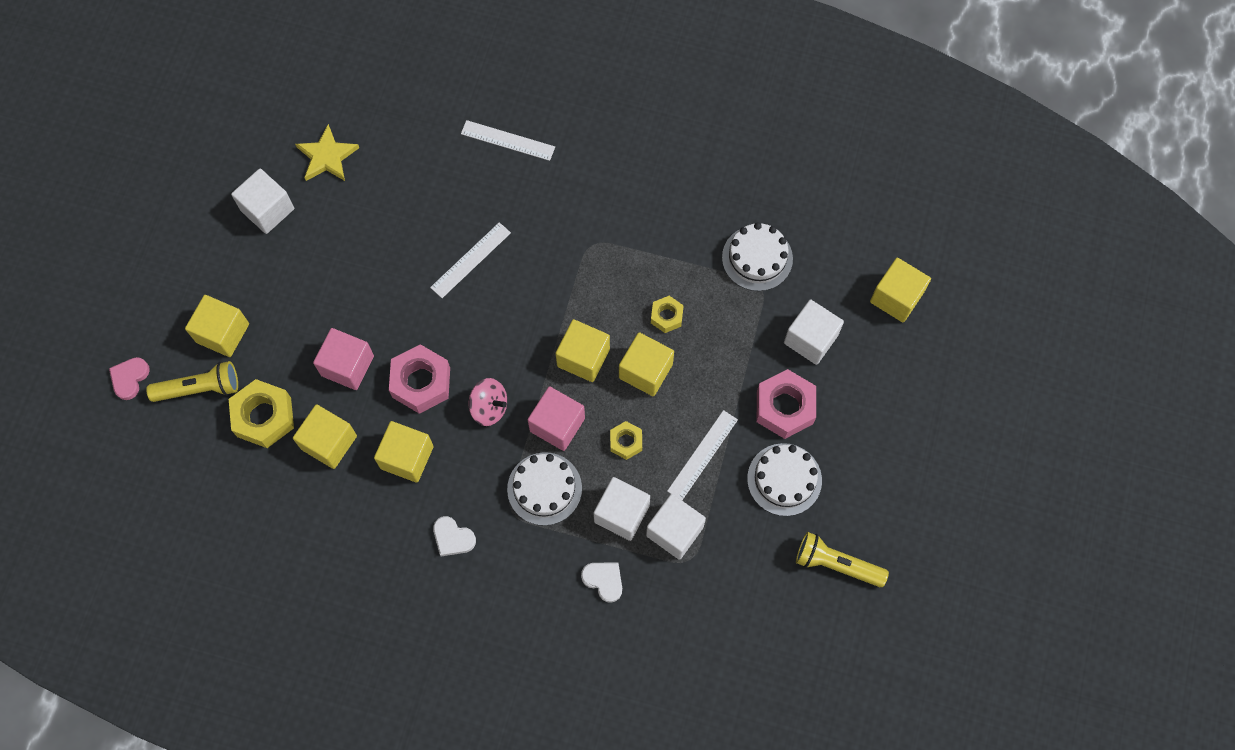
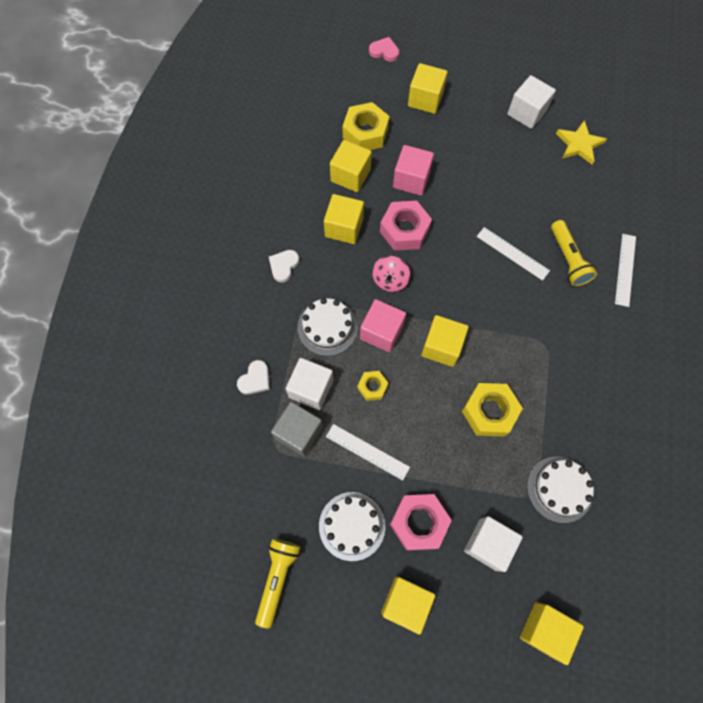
camera: 85 degrees right, 0 degrees up
(199, 388) = (382, 92): yellow flashlight -> yellow flashlight (568, 259)
(645, 371) = (437, 398): yellow cube -> yellow cube (405, 602)
(666, 316) = (489, 412): yellow nut -> yellow nut, size x1.80
(674, 531) = (299, 433): white cube -> grey cube

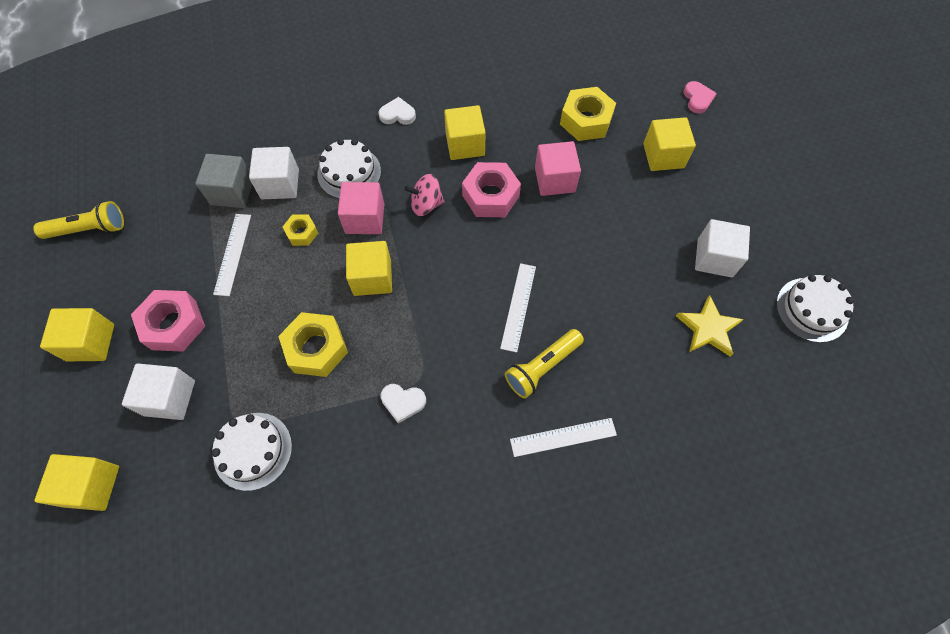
camera: 65 degrees right, 5 degrees down
(255, 379) = (272, 139): white heart -> white heart (403, 402)
(350, 175) = (527, 127): yellow cube -> none
(352, 526) = (154, 269): white cake -> white cake (812, 309)

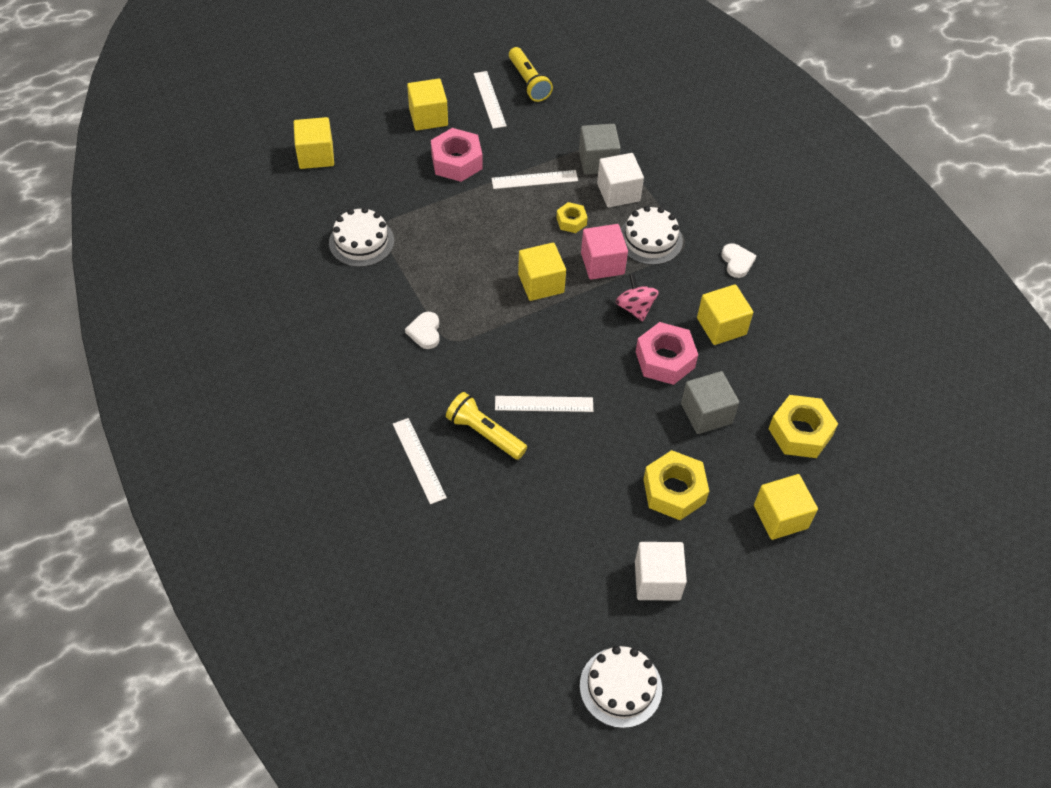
camera: 75 degrees right, 10 degrees down
(95, 273) = (490, 99): none -> white ruler
(169, 398) = (393, 178): white cube -> none
(316, 348) = (460, 260): yellow nut -> yellow nut (674, 491)
(554, 180) = (706, 413): pink cube -> grey cube
(697, 99) = (885, 547): pink heart -> none
(708, 328) = (567, 579): yellow star -> none

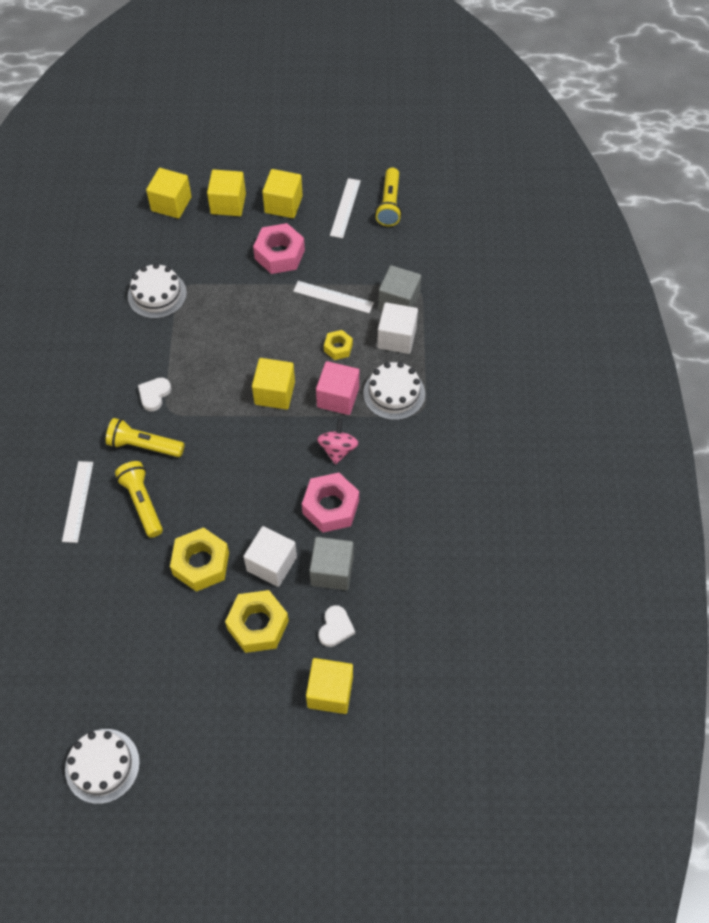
camera: 30 degrees right, 5 degrees up
(449, 381) = (144, 445): none -> yellow flashlight
(544, 404) = (205, 500): white ruler -> none
(657, 580) = (191, 694): white cube -> white cube (271, 564)
(721, 326) = (400, 499): yellow cube -> yellow cube (228, 203)
(737, 262) = (456, 446): white heart -> white heart (335, 628)
(800, 432) = (400, 626): yellow nut -> yellow nut (201, 563)

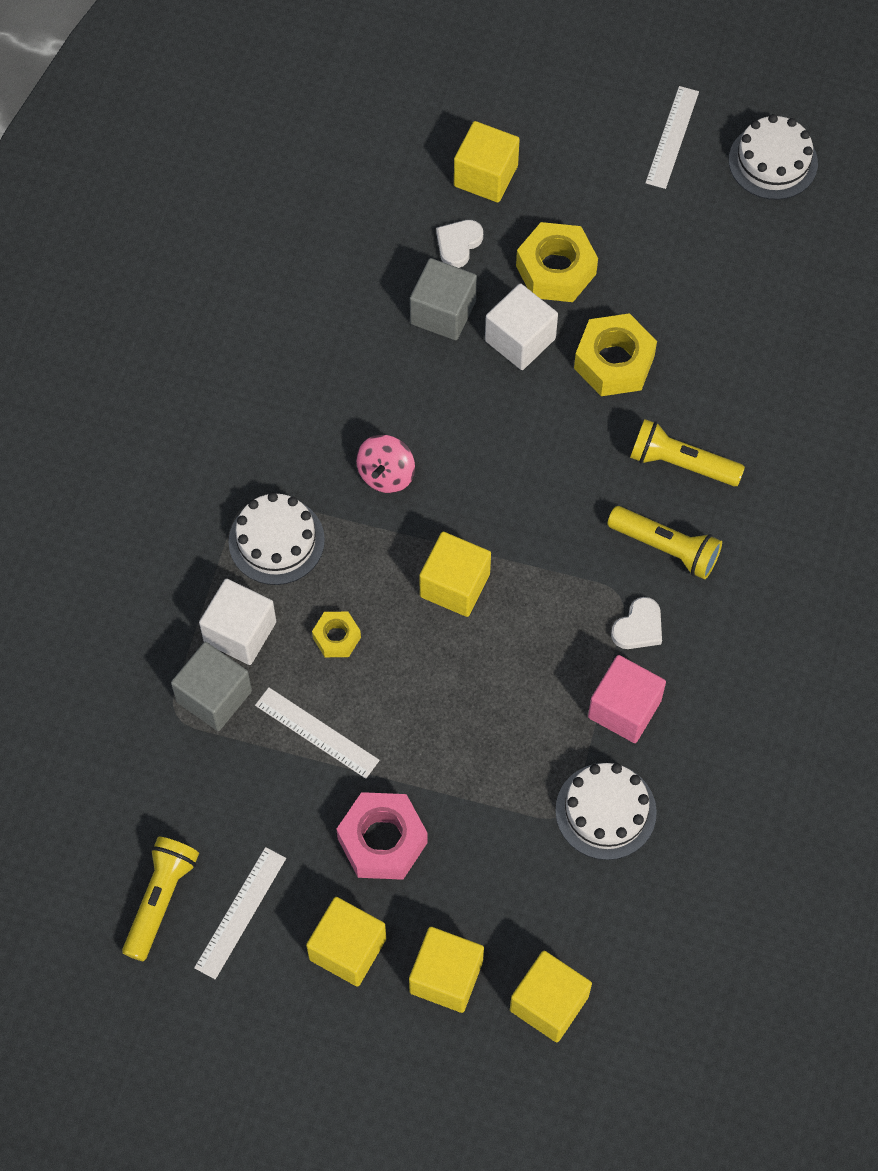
camera: 165 degrees left, 5 degrees up
(78, 501) = (772, 487): white ruler -> white ruler (672, 137)
(142, 503) = (681, 463): yellow flashlight -> yellow flashlight turned 120 degrees clockwise
(330, 507) = (420, 395): pink nut -> none
(338, 397) = (362, 554): pink cube -> pink cube (624, 709)

